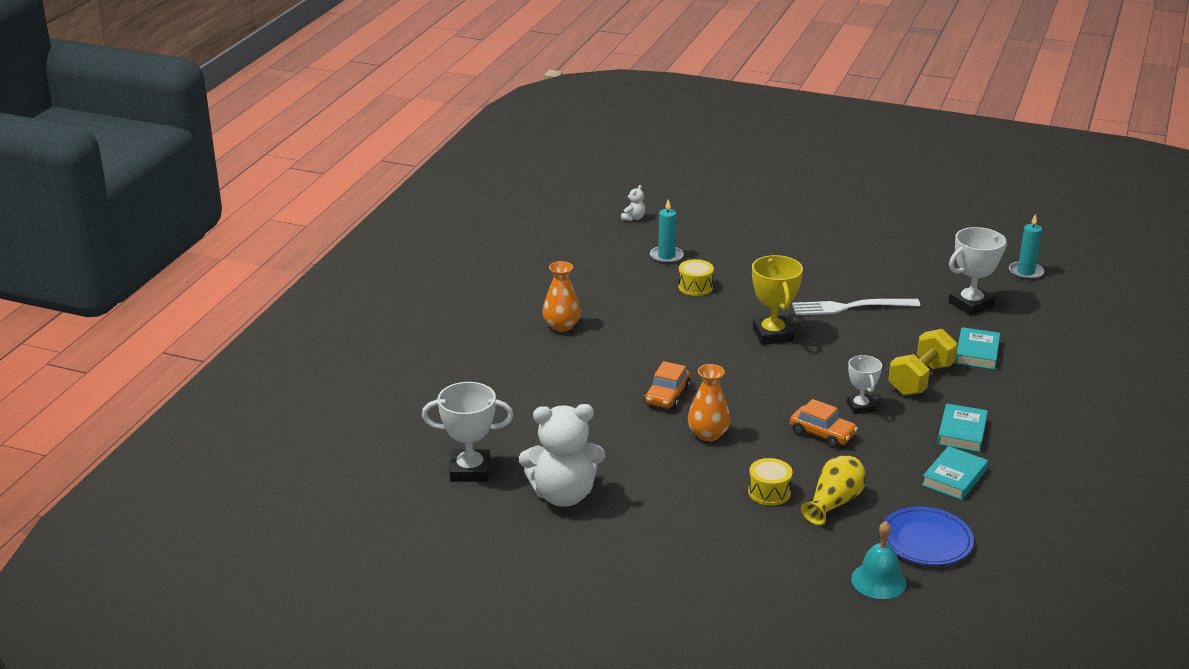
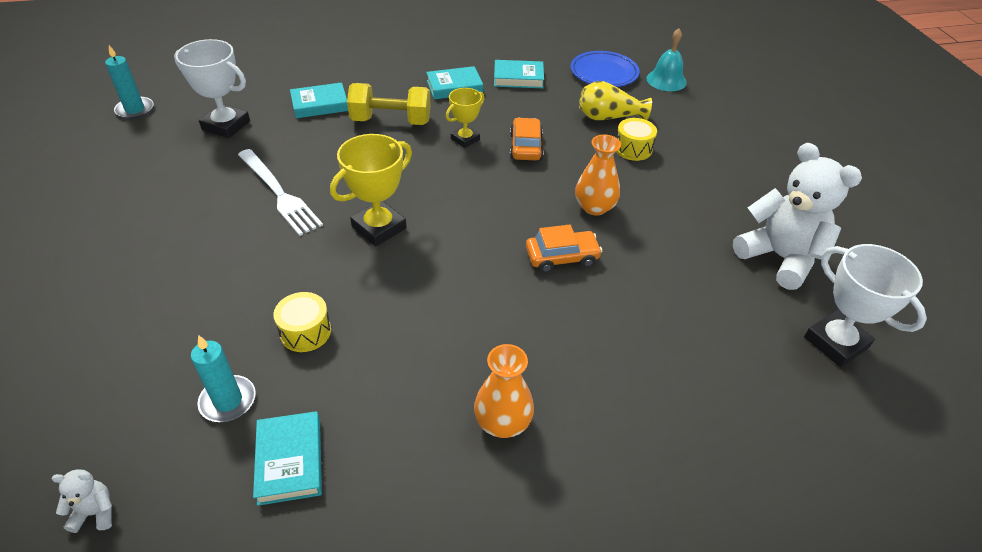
camera: 125 degrees left, 15 degrees up
(608, 264) = (290, 460): none -> turquoise book
(860, 407) = (465, 139): white trophy -> yellow trophy

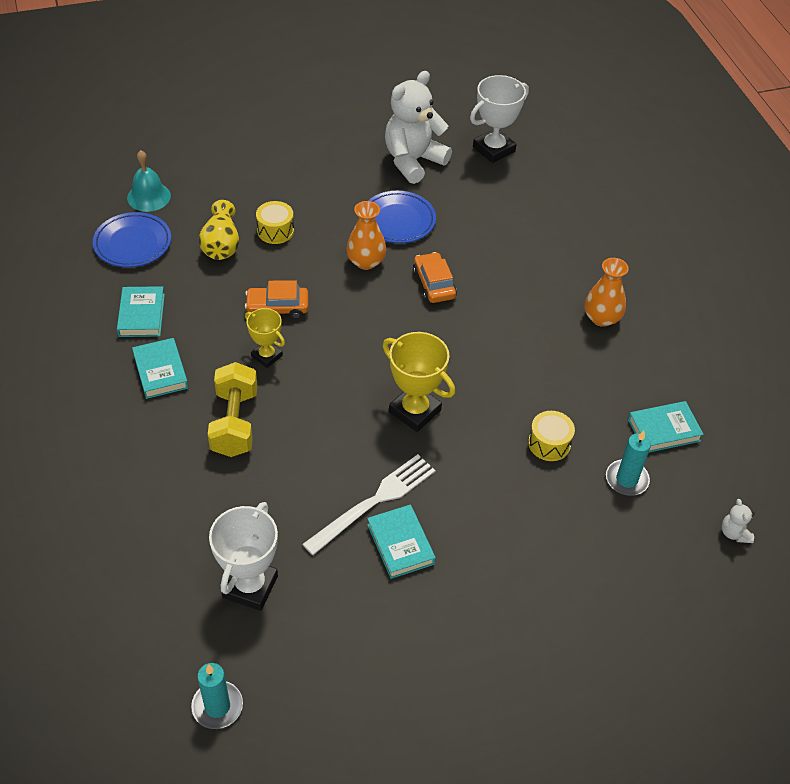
camera: 95 degrees left, 5 degrees up
(320, 104) = (201, 497): turquoise book -> turquoise book (400, 544)
(665, 236) = (398, 221): none -> blue plate

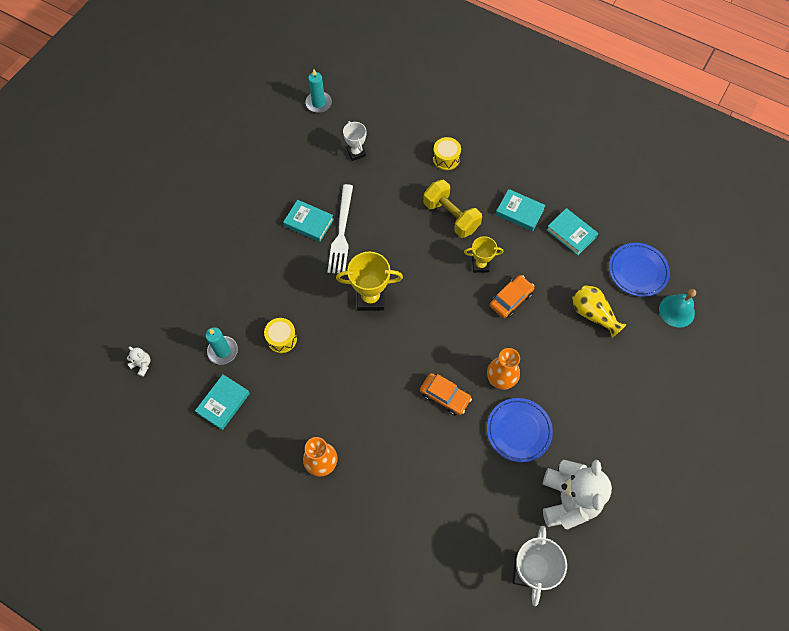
camera: 140 degrees right, 15 degrees up
(250, 586) = (356, 153): white trophy -> white trophy, size x0.62
(275, 231) = (577, 353): yellow drum -> yellow drum (446, 158)

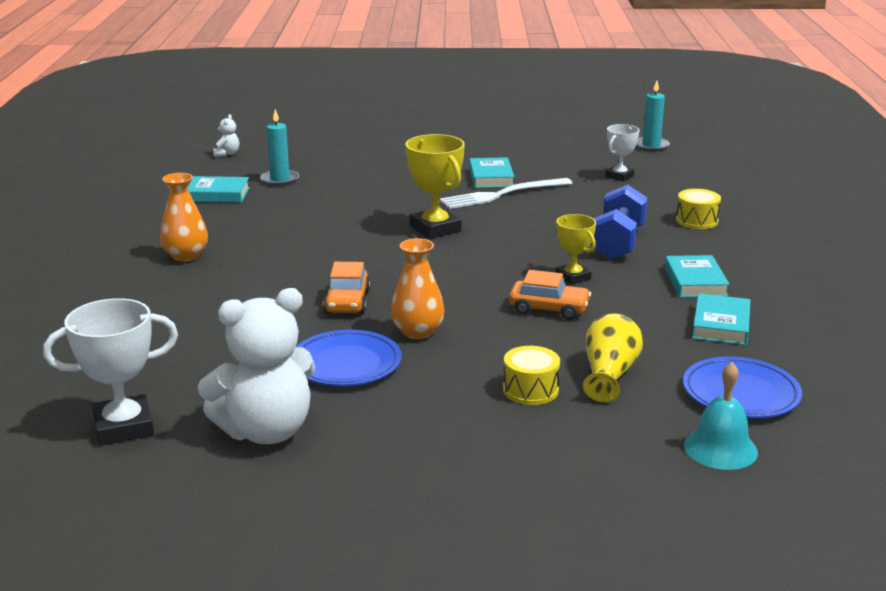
camera: 60 degrees right, 40 degrees down
(282, 339) = (326, 200): yellow drum -> yellow drum (530, 390)
(451, 216) = (617, 243): yellow dumbbell -> blue dumbbell

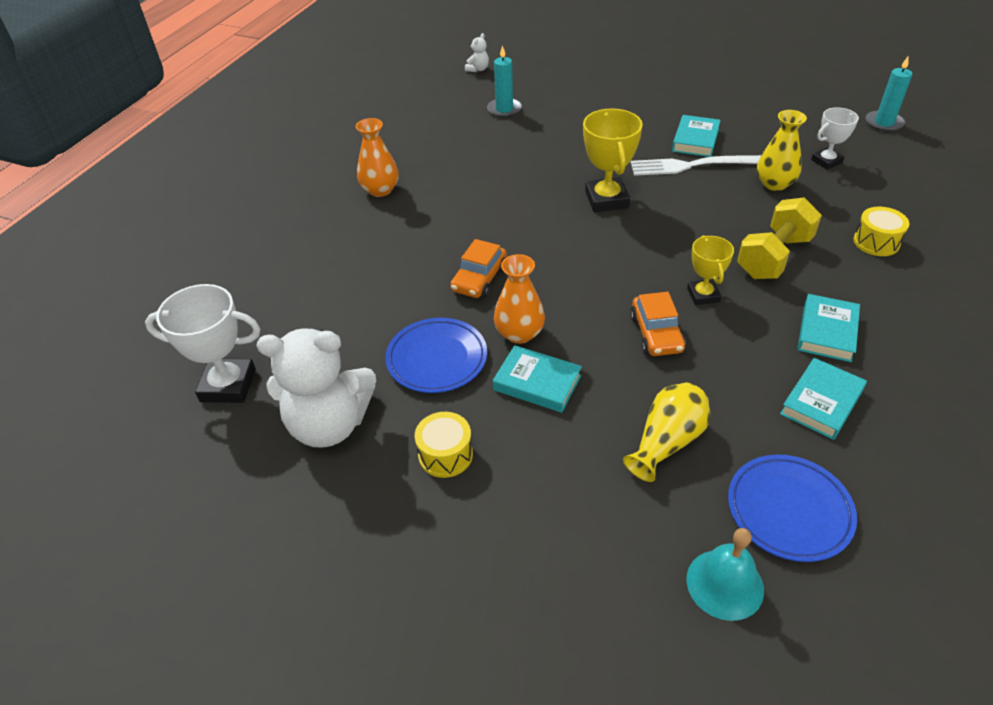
camera: 25 degrees right, 20 degrees up
(217, 194) = (444, 119): turquoise book -> turquoise book (537, 383)
(530, 390) = (580, 441): yellow drum -> yellow drum (445, 454)
(549, 309) = (656, 334): orange car -> orange car turned 45 degrees clockwise
(584, 197) = (774, 184): none -> yellow vase
(617, 243) = (774, 257): blue dumbbell -> yellow dumbbell

